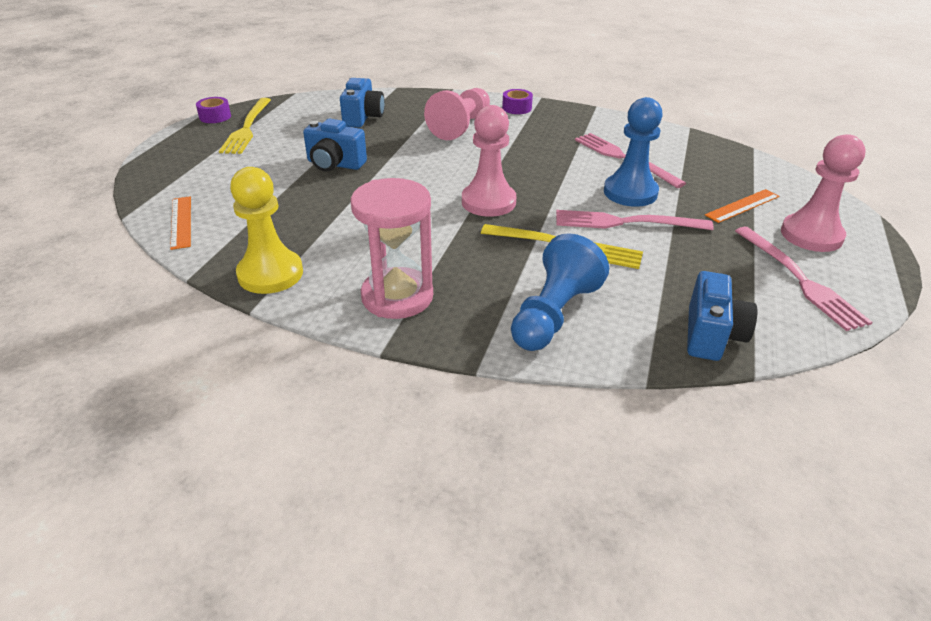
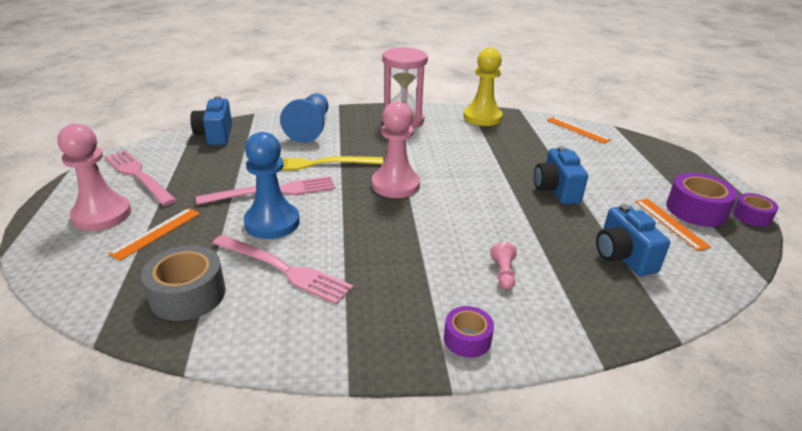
camera: 155 degrees right, 5 degrees down
(247, 128) = (696, 210): yellow fork -> purple tape
(287, 125) = (670, 223): none -> orange ruler
(335, 164) = (556, 190): blue camera -> blue camera turned 90 degrees counterclockwise
(461, 126) = (503, 274): pink pawn -> pink pawn, size x0.44
(698, 158) = (188, 295): none -> grey tape

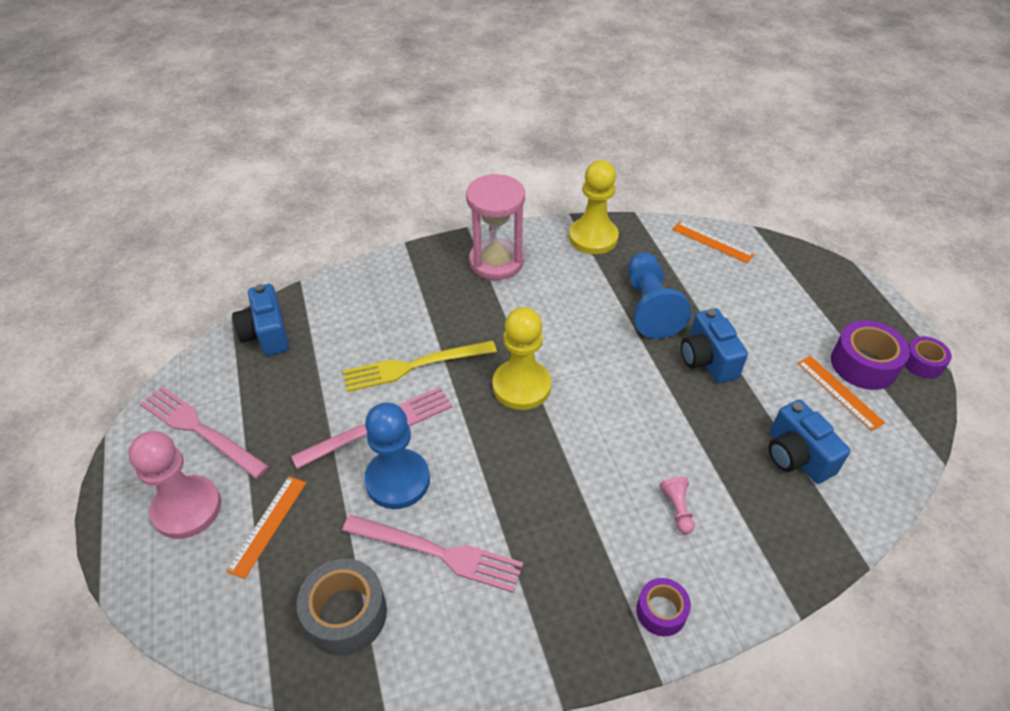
camera: 10 degrees left, 15 degrees up
(310, 128) = (384, 298): blue pawn -> blue pawn (650, 307)
(395, 185) = (521, 386): pink pawn -> yellow pawn

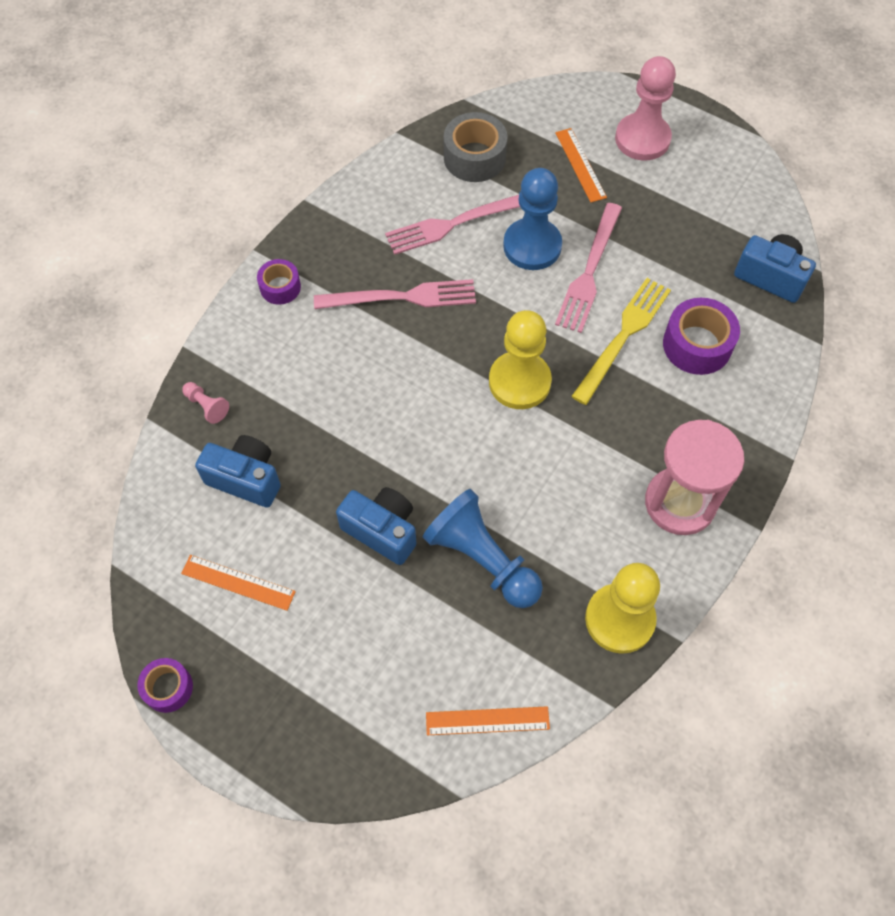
camera: 140 degrees right, 15 degrees up
(200, 430) = (707, 182): pink fork -> pink fork (402, 297)
(677, 509) = (315, 364): pink pawn -> pink pawn (207, 406)
(863, 364) = (228, 640): purple tape -> purple tape (697, 345)

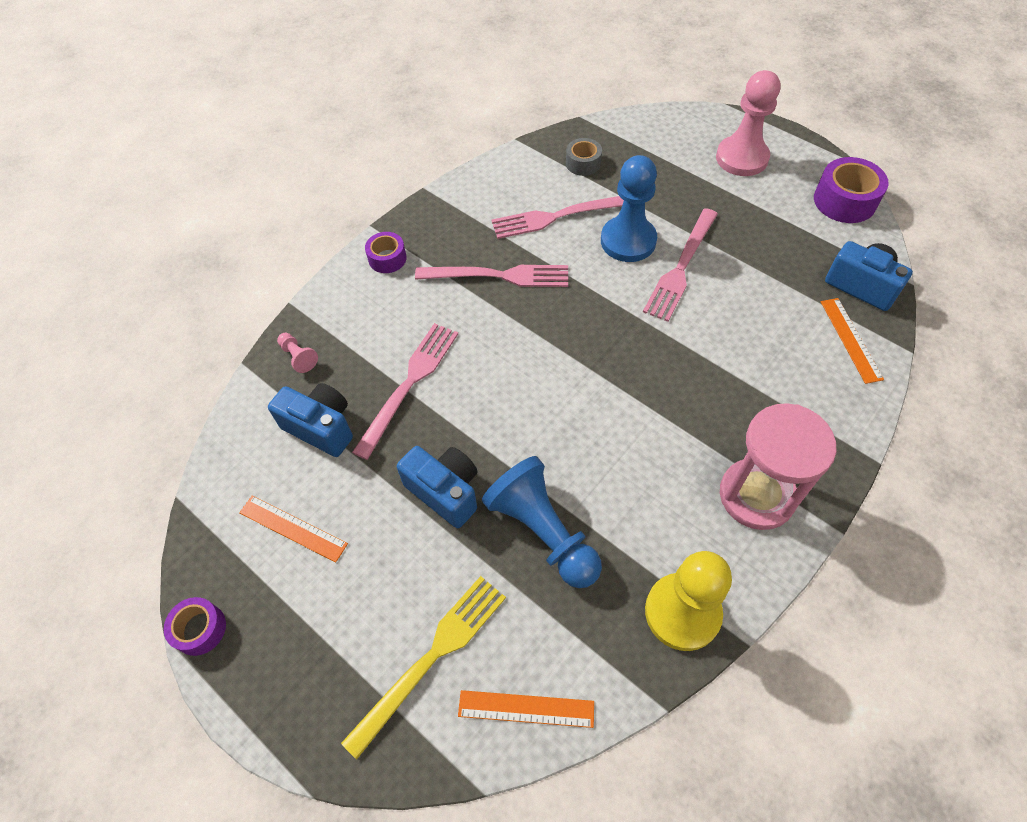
camera: 10 degrees right, 5 degrees down
(328, 424) = (409, 384): none -> pink fork
(474, 157) = (583, 163): grey tape -> grey tape, size x0.61
(519, 382) = (602, 361): yellow pawn -> none
(580, 165) = (681, 175): orange ruler -> orange ruler (851, 339)
(623, 336) = (709, 328): yellow fork -> yellow fork (432, 657)
(697, 345) = (784, 342): purple tape -> purple tape (844, 201)

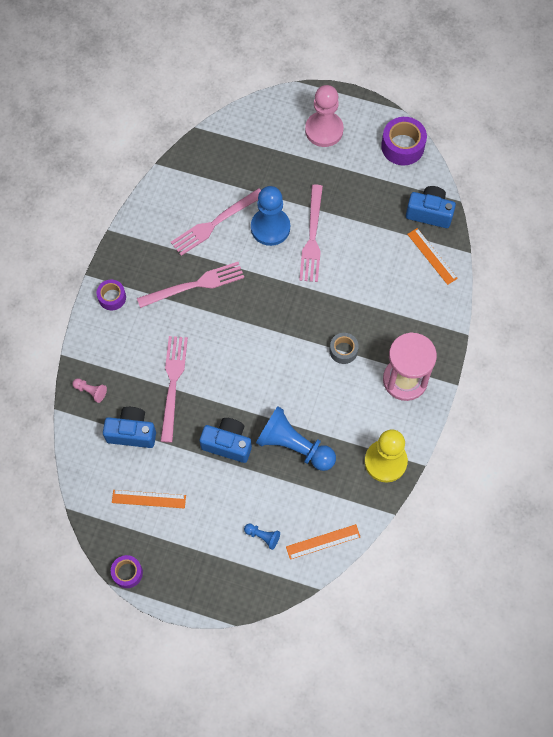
camera: 25 degrees left, 10 degrees up
(432, 657) = (263, 536): yellow fork -> blue pawn
(583, 163) = (214, 171): grey tape -> grey tape (343, 350)

